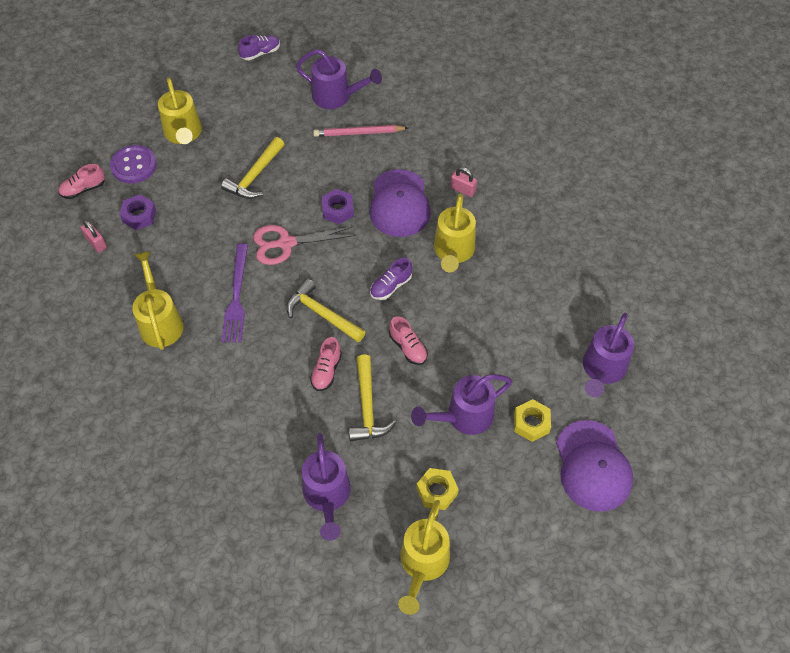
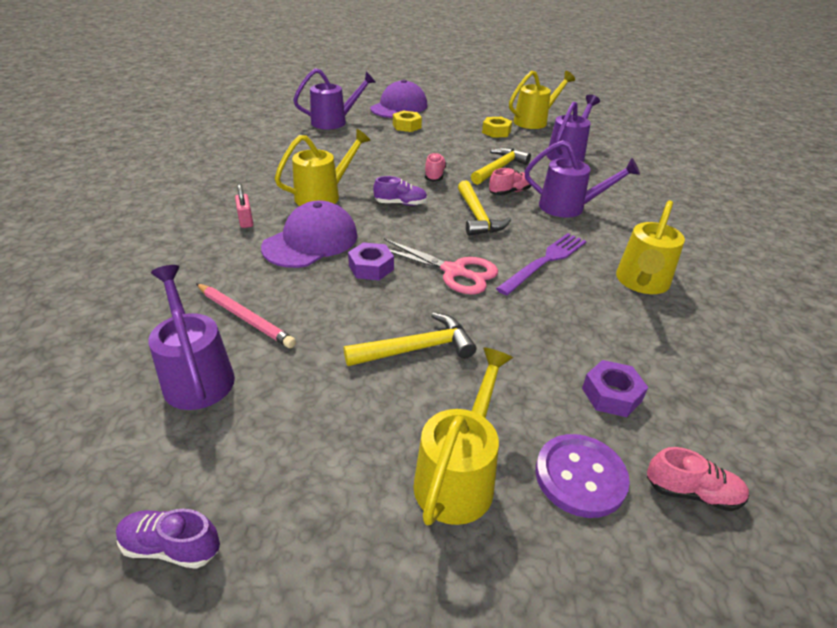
camera: 140 degrees left, 20 degrees down
(96, 243) = (694, 397): pink padlock -> none
(463, 417) = (442, 142): purple watering can -> purple watering can (569, 207)

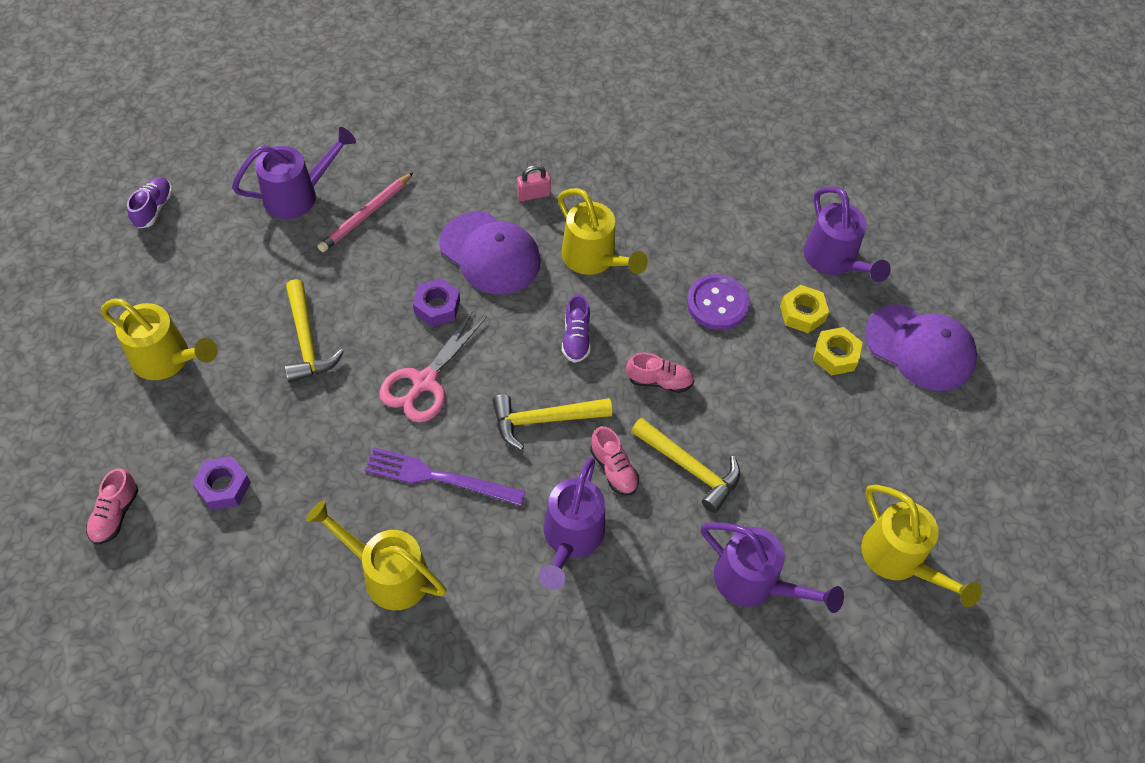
camera: 90 degrees right, 20 degrees up
(496, 132) = (835, 486): yellow nut -> yellow nut (802, 313)
(545, 261) = (438, 477): purple fork -> purple fork turned 150 degrees clockwise
(580, 476) = (148, 439): purple button -> purple button (717, 304)

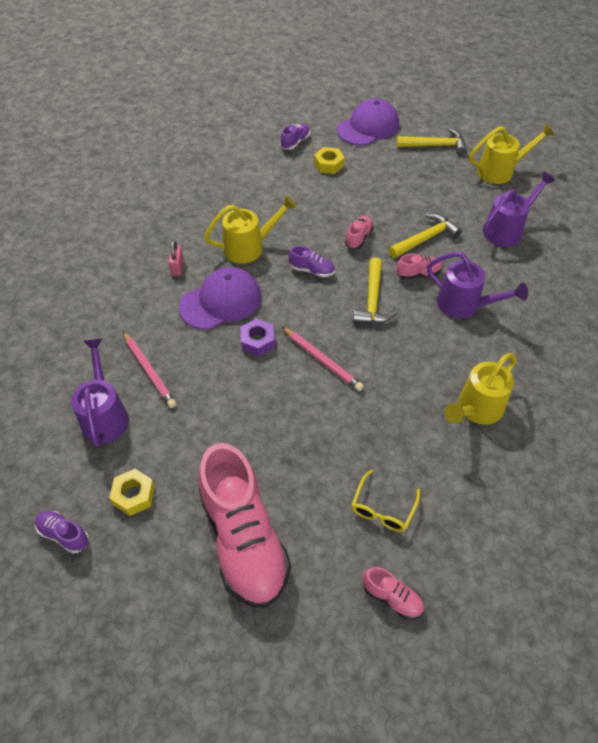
camera: 70 degrees left, 5 degrees down
(167, 359) = (244, 539): yellow watering can -> pink shoe
(224, 487) = (383, 508): purple nut -> yellow glasses
(307, 341) = (260, 430): yellow hammer -> yellow hammer (435, 146)
(424, 382) = (322, 360): pink scissors -> pink pencil
(438, 477) = (405, 366): purple fork -> none
(717, 304) = (308, 198): purple button -> none
(834, 261) = (295, 142): purple watering can -> purple shoe
(835, 355) = (363, 159): yellow nut -> yellow nut (134, 495)

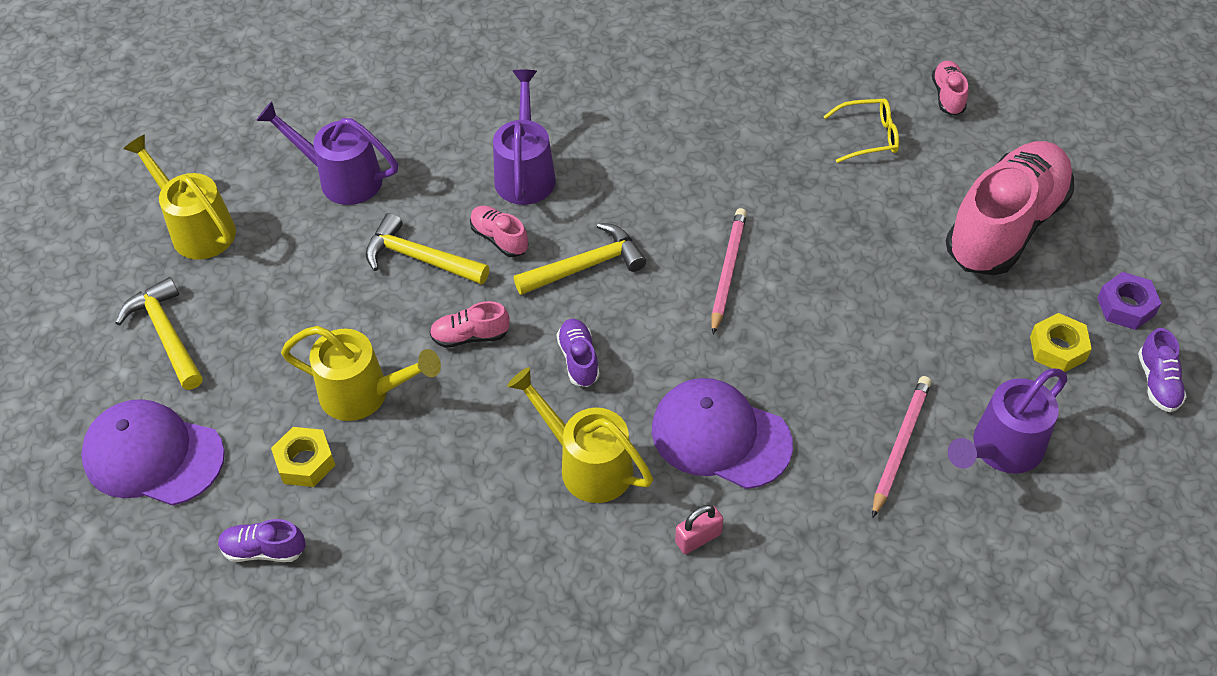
camera: 120 degrees left, 0 degrees up
(257, 341) = (753, 353): purple nut -> purple nut (1125, 306)
(476, 409) = (682, 110): yellow watering can -> yellow watering can (364, 394)

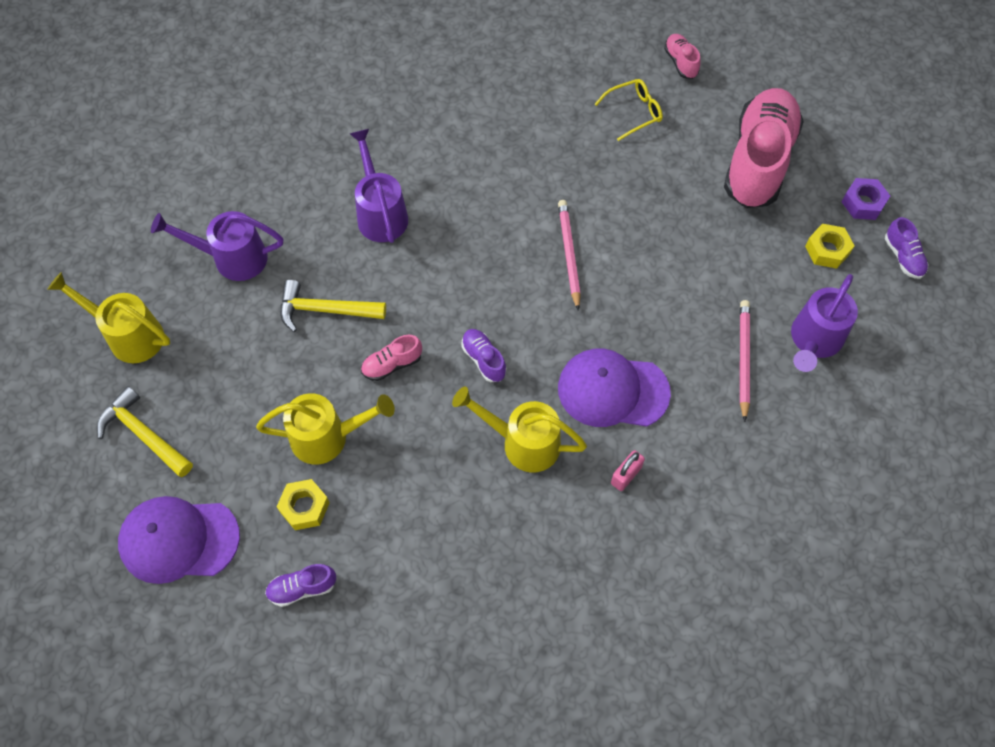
camera: 20 degrees left, 10 degrees up
(499, 238) = (382, 275): pink shoe -> none
(586, 266) = (459, 280): yellow hammer -> none

